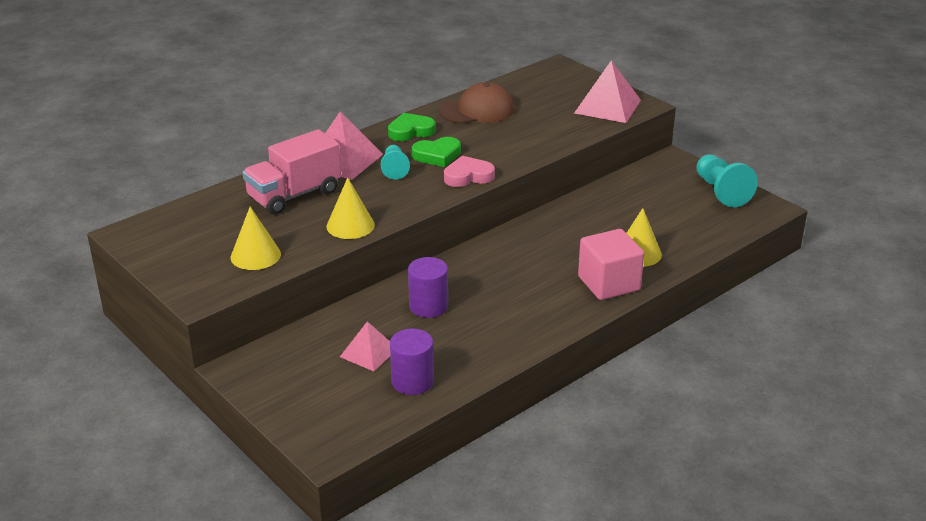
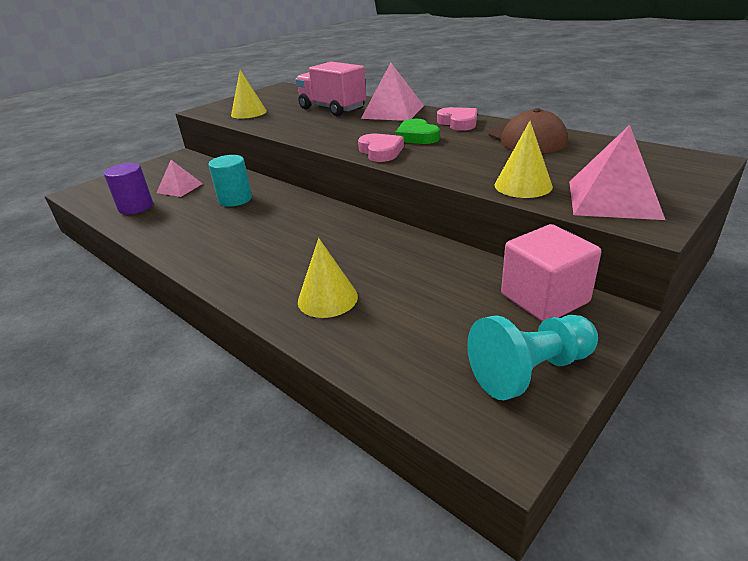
camera: 85 degrees right, 0 degrees up
(350, 225) = (288, 128): yellow cone -> yellow cone (523, 185)
(394, 169) = (383, 127): turquoise pawn -> none
(410, 131) = (458, 123): green heart -> pink heart
(428, 306) = (235, 199): purple cylinder -> turquoise cylinder
(609, 283) = (261, 282): pink cube -> pink cube (544, 298)

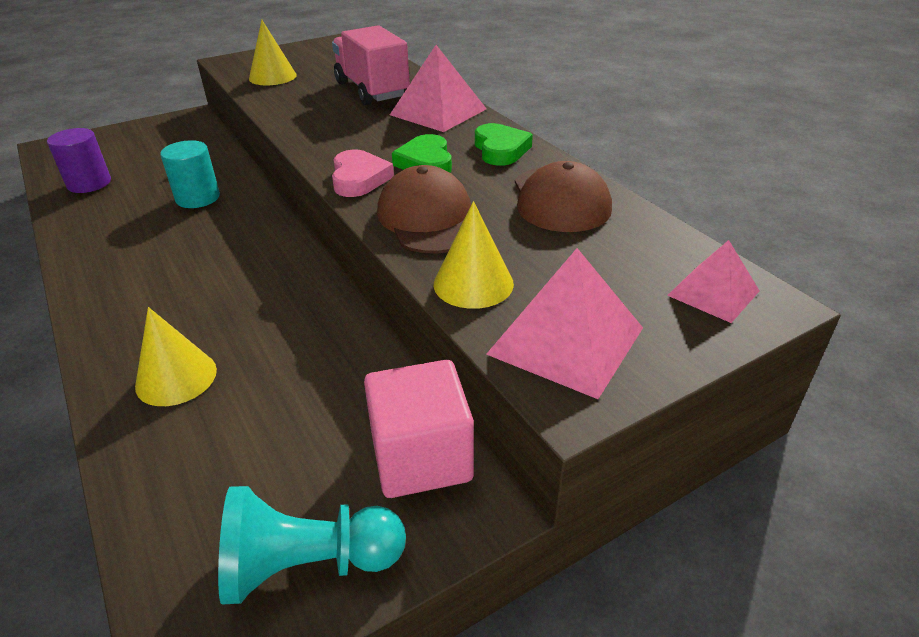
camera: 15 degrees right, 5 degrees up
(179, 188) = (154, 166): pink pyramid -> pink pyramid (713, 293)
(454, 162) = (429, 218): none -> brown cap
(458, 123) = (500, 150): pink heart -> green heart

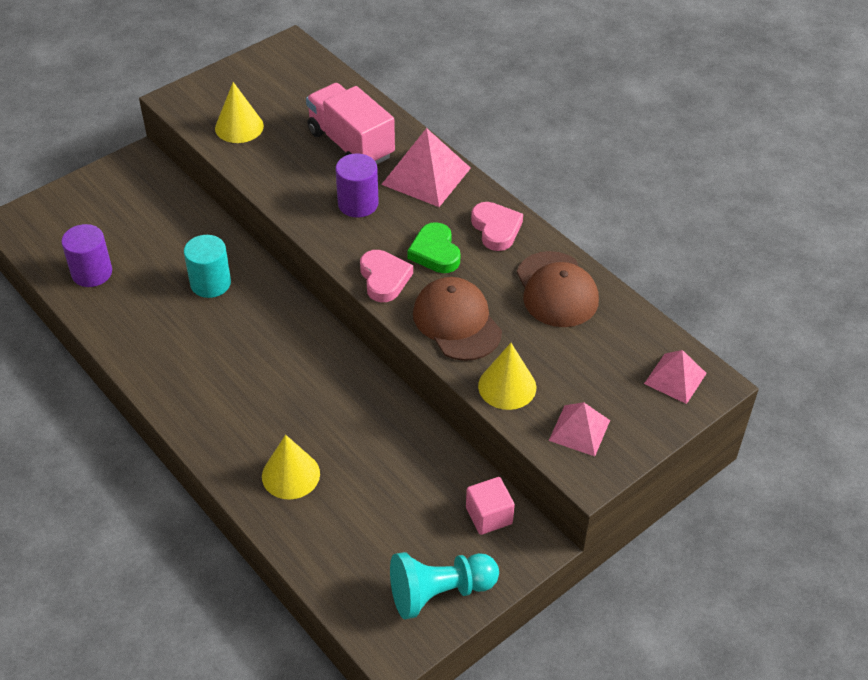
camera: 10 degrees left, 10 degrees up
(359, 126) = (358, 204): none -> purple cylinder
(421, 457) = (489, 516): pink cube -> pink cube, size x0.62
(500, 150) = (496, 229): green heart -> pink heart
(565, 340) = (579, 430): pink pyramid -> pink pyramid, size x0.62

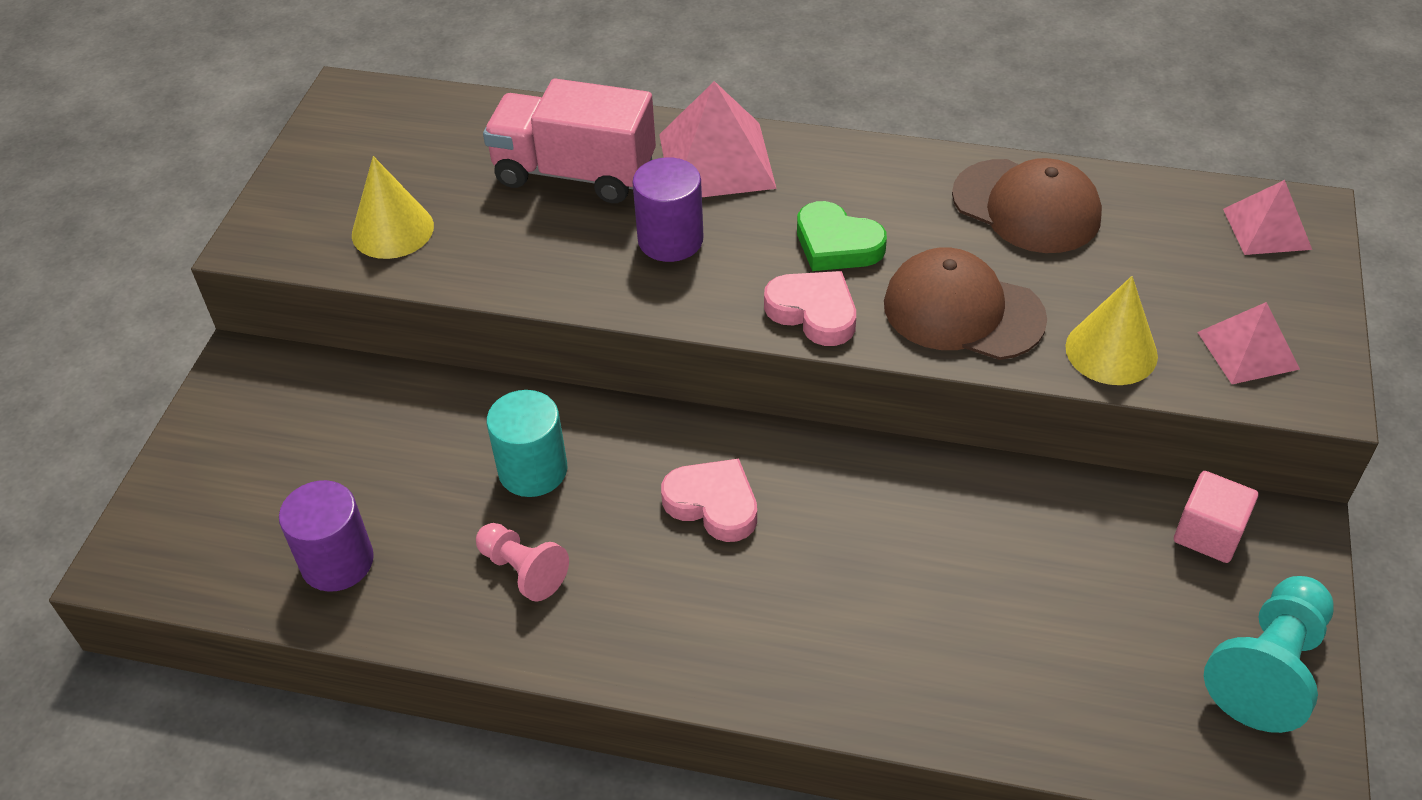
camera: 35 degrees left, 0 degrees up
(160, 325) = (523, 570): none -> pink pawn
(290, 475) = (926, 651): yellow cone -> none
(496, 229) = (874, 176): pink heart -> pink heart (713, 504)

